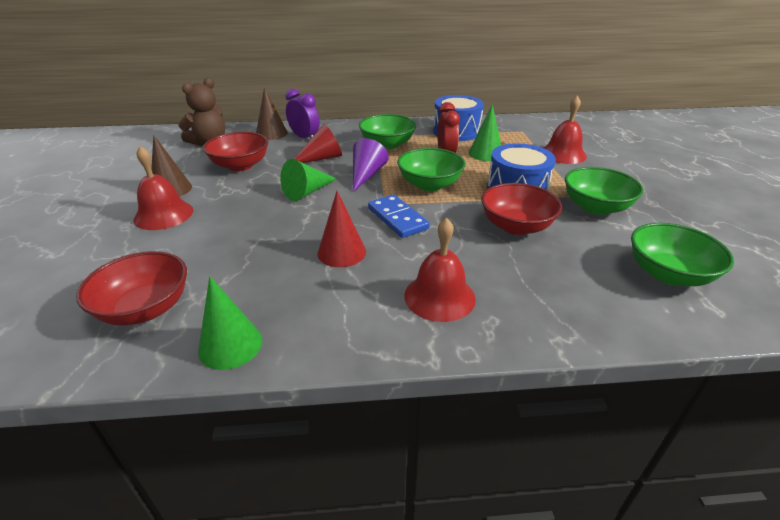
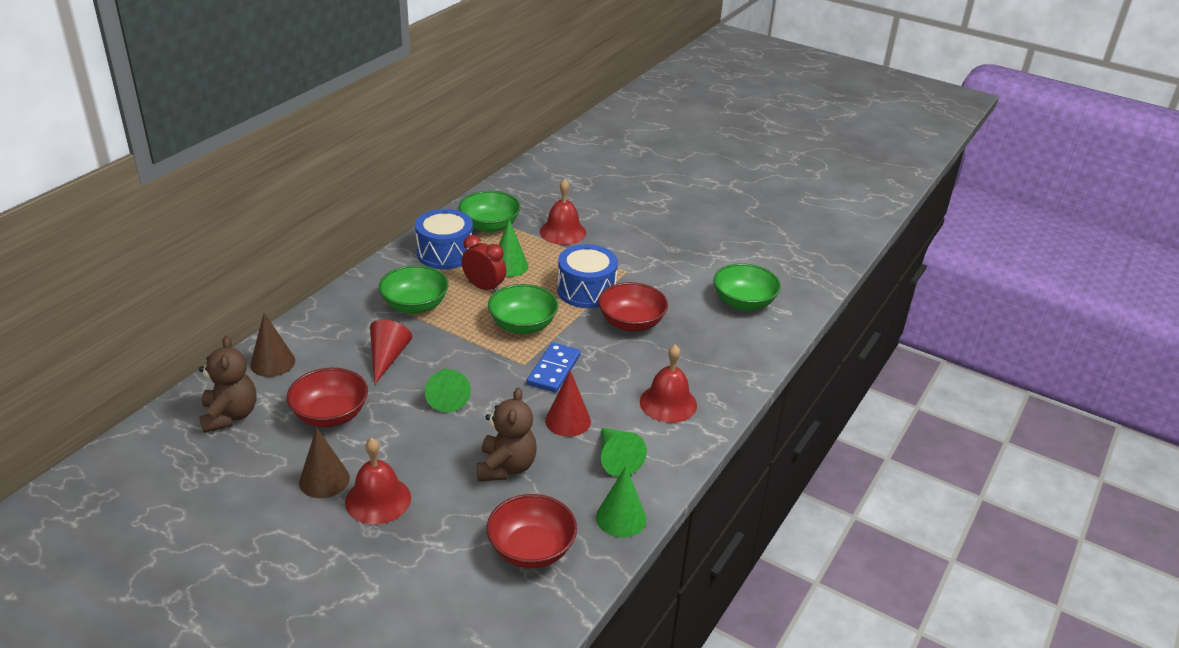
camera: 55 degrees left, 0 degrees up
(249, 249) = (506, 467): none -> brown teddy bear
(305, 138) = (320, 346): purple clock -> none
(319, 301) = (616, 458): none -> green cone
(366, 175) = (460, 348): purple cone -> none
(397, 218) = (554, 370): blue domino -> blue domino turned 75 degrees counterclockwise
(595, 207) = (650, 274): green bowl -> green bowl (489, 226)

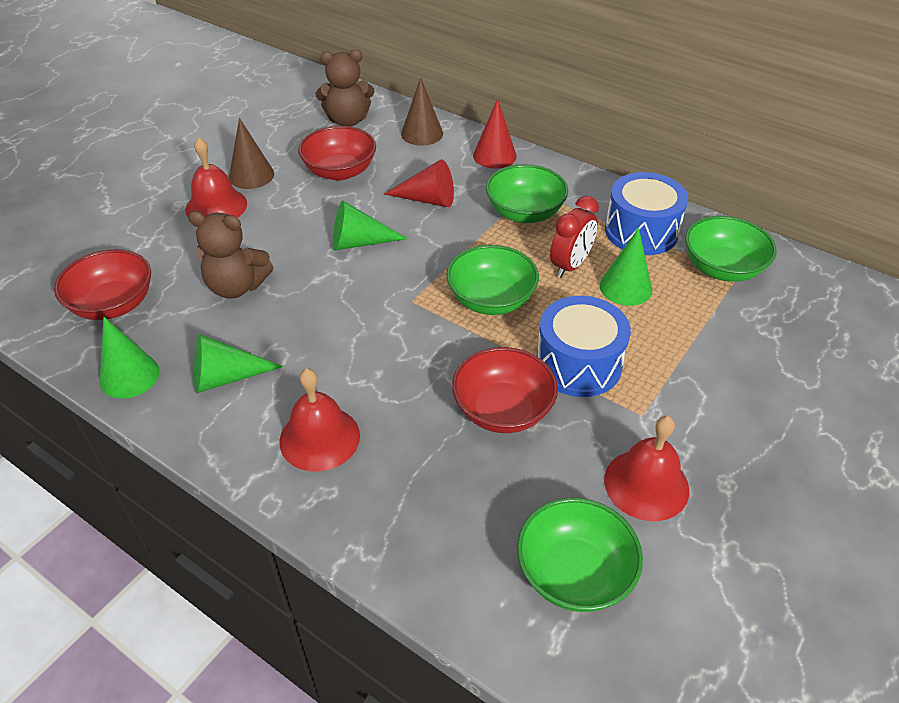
camera: 95 degrees right, 10 degrees up
(554, 370) = (398, 327): blue domino -> none
(563, 232) = (732, 343): red bell -> red bell (646, 484)
(568, 420) = (302, 337): red cone -> red cone (494, 156)

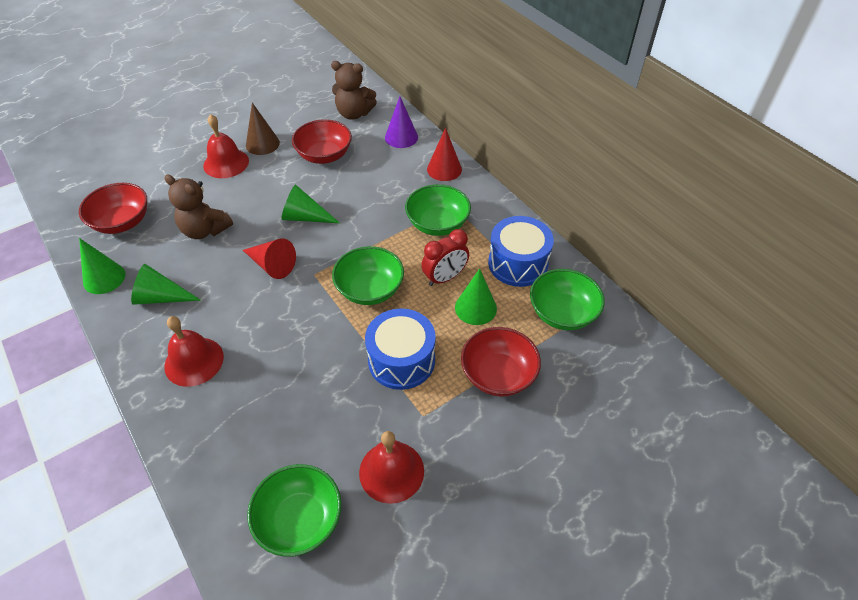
camera: 20 degrees right, 5 degrees up
(422, 133) = (401, 137): brown cone -> purple cone
(428, 199) = (373, 194): red cone -> red cone (272, 265)
(502, 410) = (326, 380): red bowl -> red bowl (498, 375)

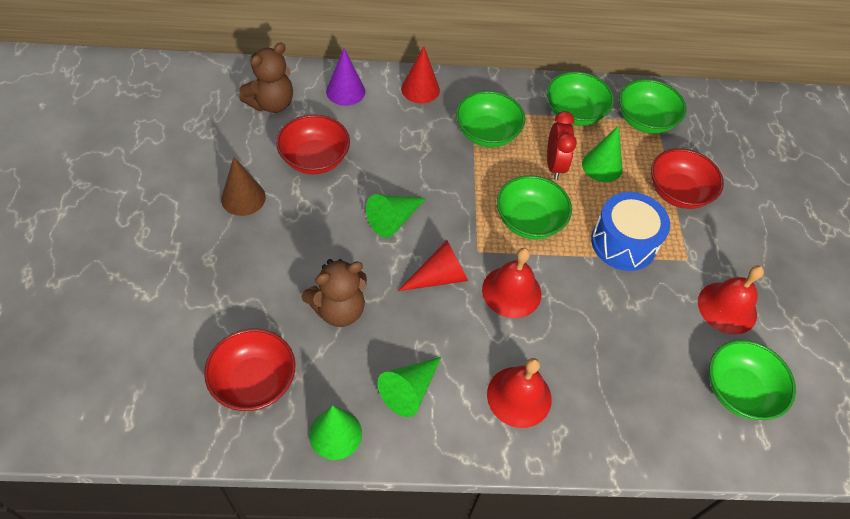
camera: 60 degrees left, 5 degrees up
(226, 163) = (244, 243): red bell -> red bell (511, 291)
(518, 263) = (574, 113): blue drum -> green bowl

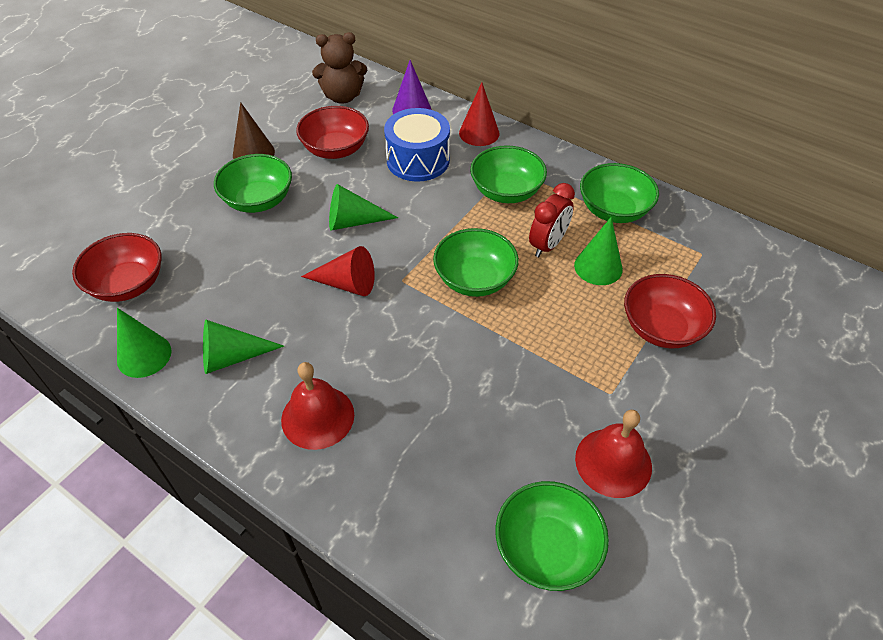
camera: 40 degrees right, 5 degrees down
(339, 309) = (241, 266): brown teddy bear -> none
(511, 291) = (399, 328): red bell -> none
(623, 243) = (553, 343): blue drum -> blue drum (418, 160)
(644, 121) = (687, 248): green bowl -> green bowl (258, 200)

